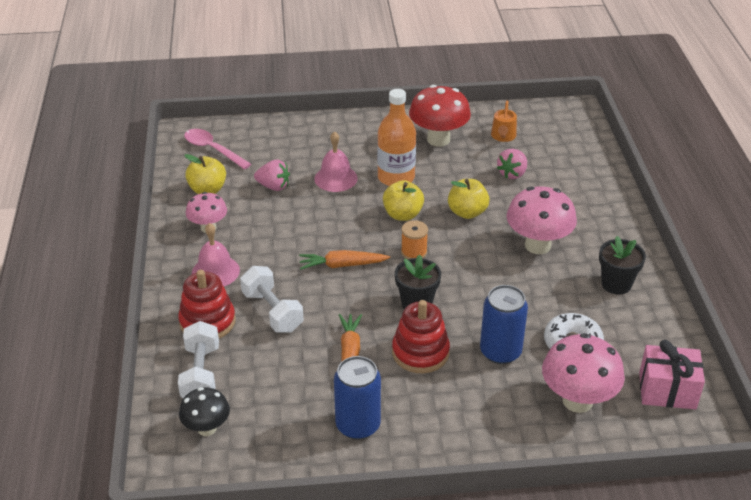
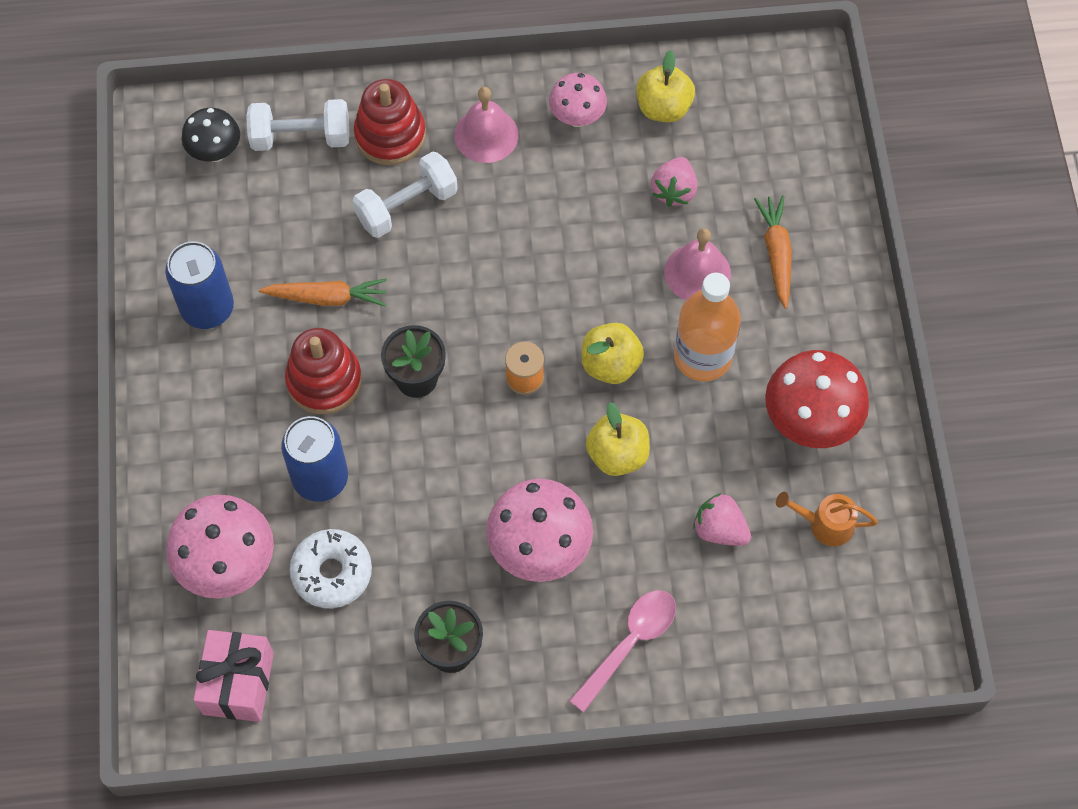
camera: 90 degrees right, 25 degrees up
(213, 149) = (763, 105): pink spoon -> pink spoon (629, 644)
(342, 265) = (497, 286): orange carrot -> orange carrot (776, 254)

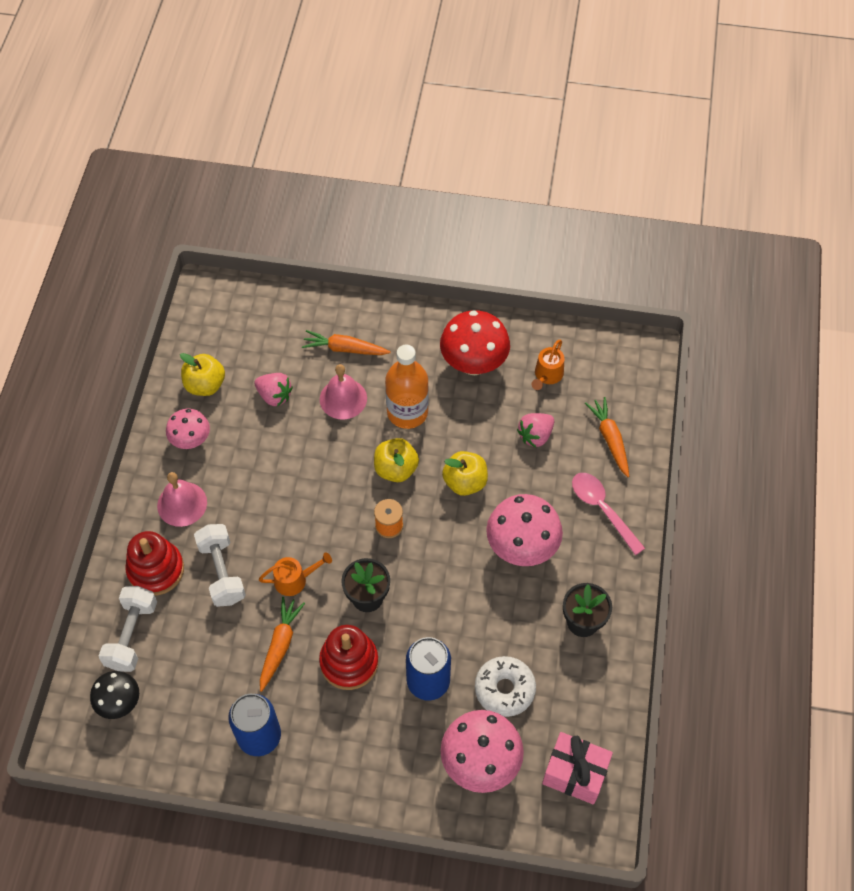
camera: 75 degrees left, 5 degrees down
(418, 289) = (295, 580): none -> orange watering can
(746, 632) = (610, 439): none -> orange carrot

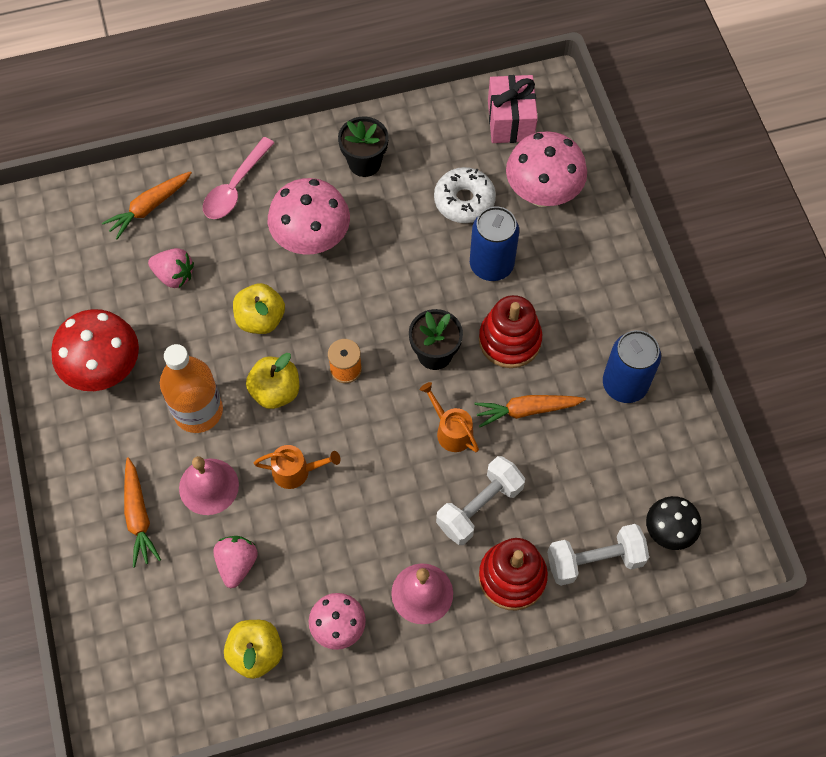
camera: 115 degrees left, 5 degrees up
(547, 375) = (91, 292): orange watering can -> orange watering can (296, 471)

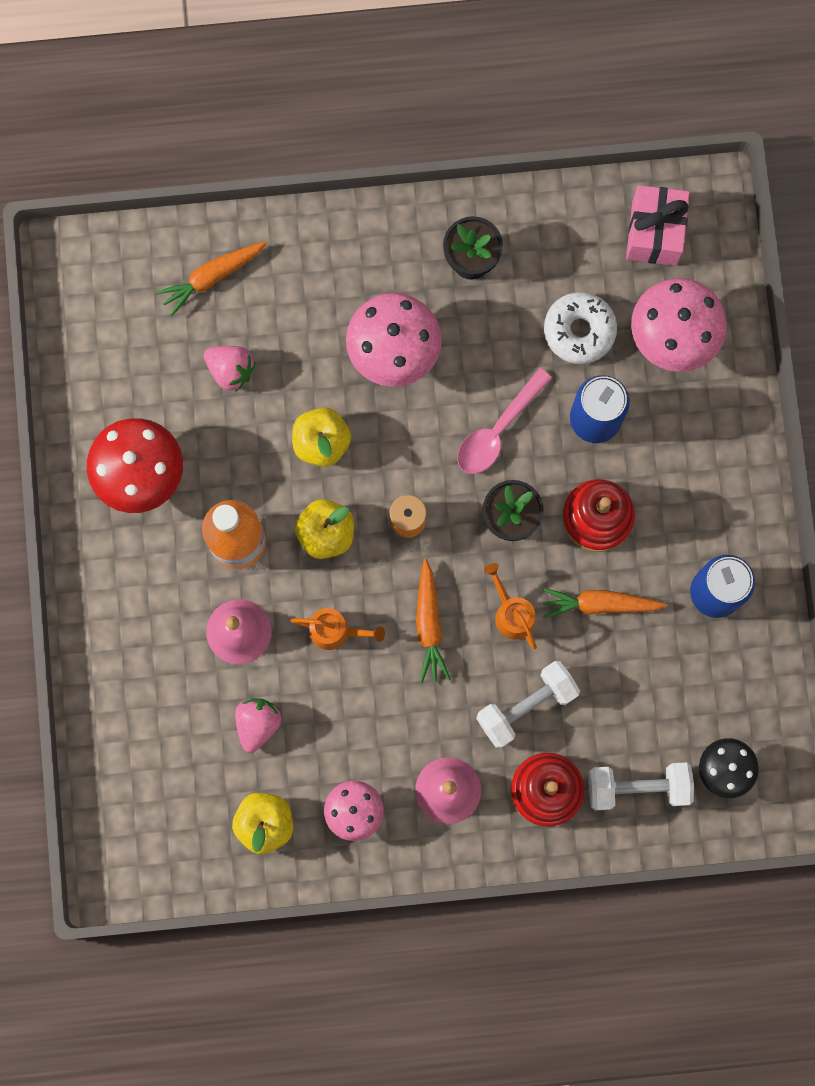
camera: 10 degrees right, 15 degrees up
(139, 516) = (160, 652): orange carrot -> orange carrot (429, 624)
(235, 187) = (315, 267): pink spoon -> pink spoon (498, 430)

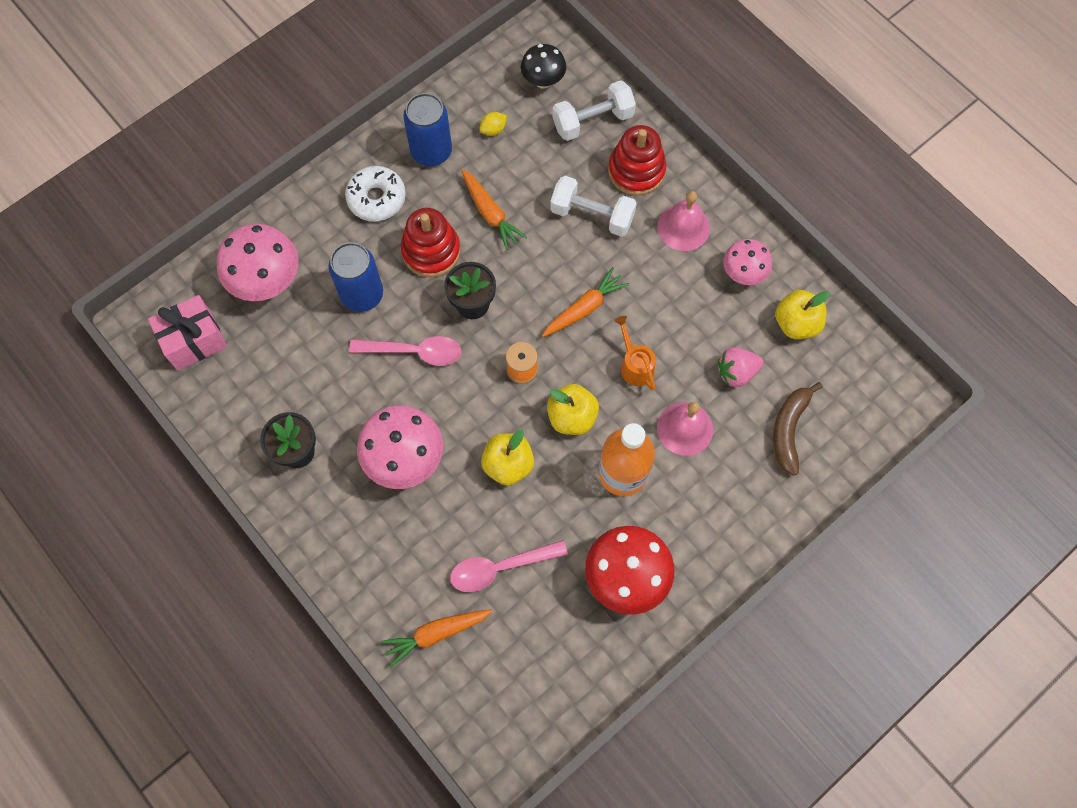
camera: 125 degrees left, 10 degrees down
(166, 730) = (789, 429): none -> brown banana
(212, 277) = (436, 634): orange carrot -> orange carrot turned 135 degrees clockwise
(231, 370) = (500, 567): pink strawberry -> pink spoon
(511, 613) = (537, 262): orange watering can -> none
(579, 331) = (303, 344): white donut -> white donut (376, 198)
(638, 787) = (593, 121): white dumbbell -> white dumbbell turned 75 degrees counterclockwise
(698, 674) = (493, 130): none -> yellow lemon

